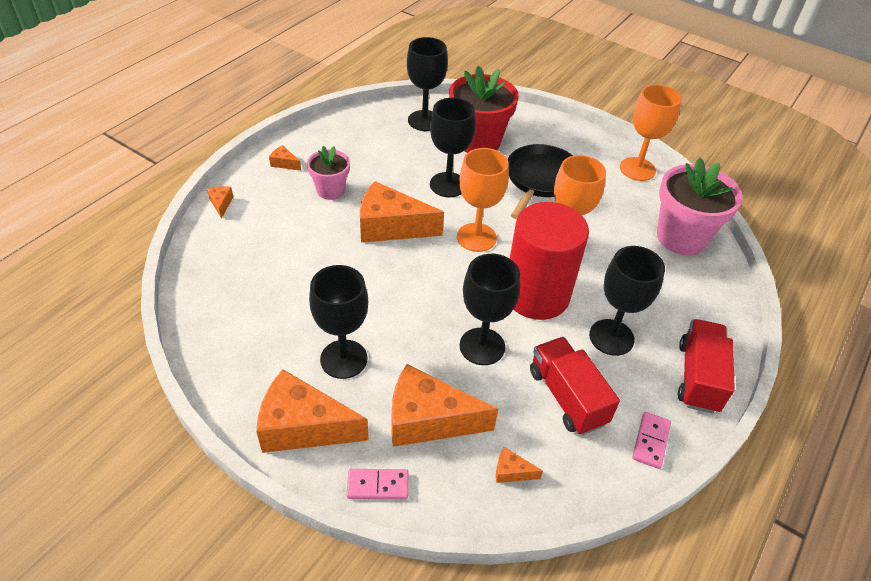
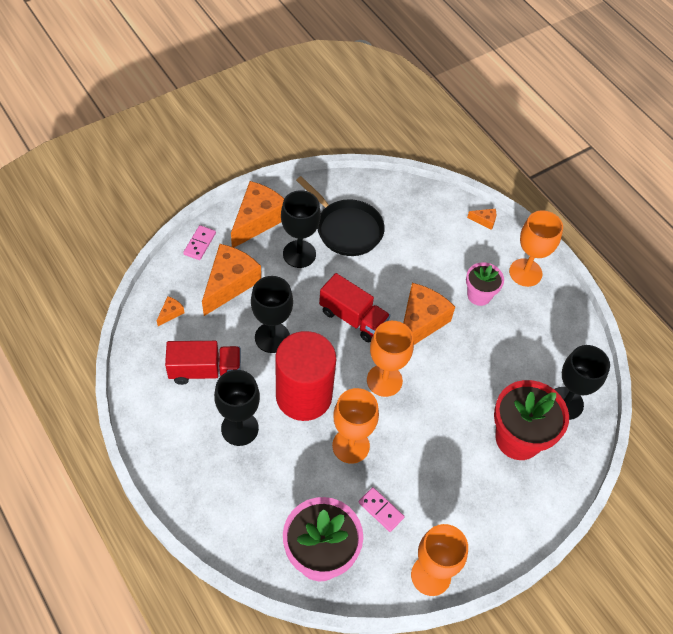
camera: 110 degrees right, 10 degrees up
(284, 163) = (525, 272): orange cheese -> orange goblet
(448, 185) = (459, 386): black goblet -> none
(540, 179) = (443, 469): black pan -> black pan (347, 229)
(650, 441) = (146, 404): pink domino -> pink domino (381, 510)
(698, 377) = (175, 469): red truck -> red truck (353, 318)

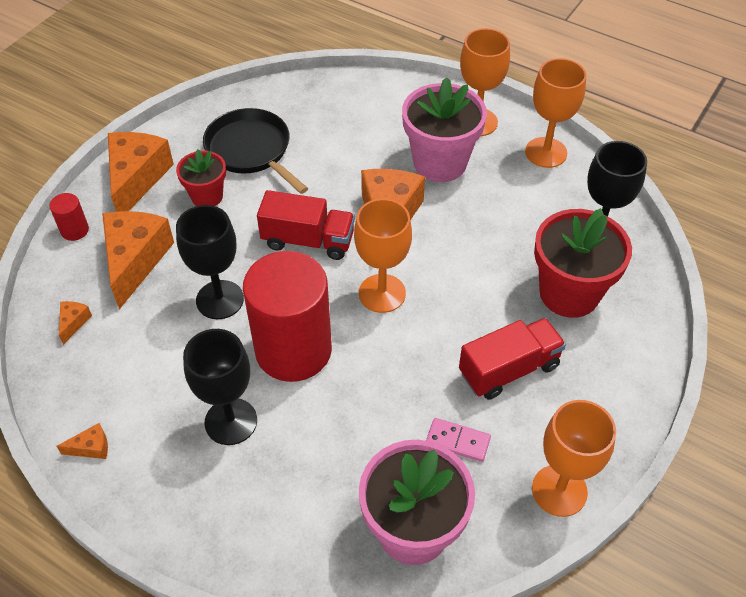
camera: 20 degrees left, 5 degrees down
(199, 244) = (74, 230): pink domino -> red cylinder
(205, 371) = (152, 372): red truck -> red truck (509, 369)
(299, 254) = (207, 196): black goblet -> red flower pot
(347, 229) = (251, 150): black pan -> black pan turned 150 degrees counterclockwise
(351, 446) = (381, 383): orange goblet -> orange goblet (546, 152)
(479, 295) = (440, 163): pink flower pot -> pink flower pot, size x1.73
(484, 221) = (403, 88): orange cheese -> orange cheese (91, 447)

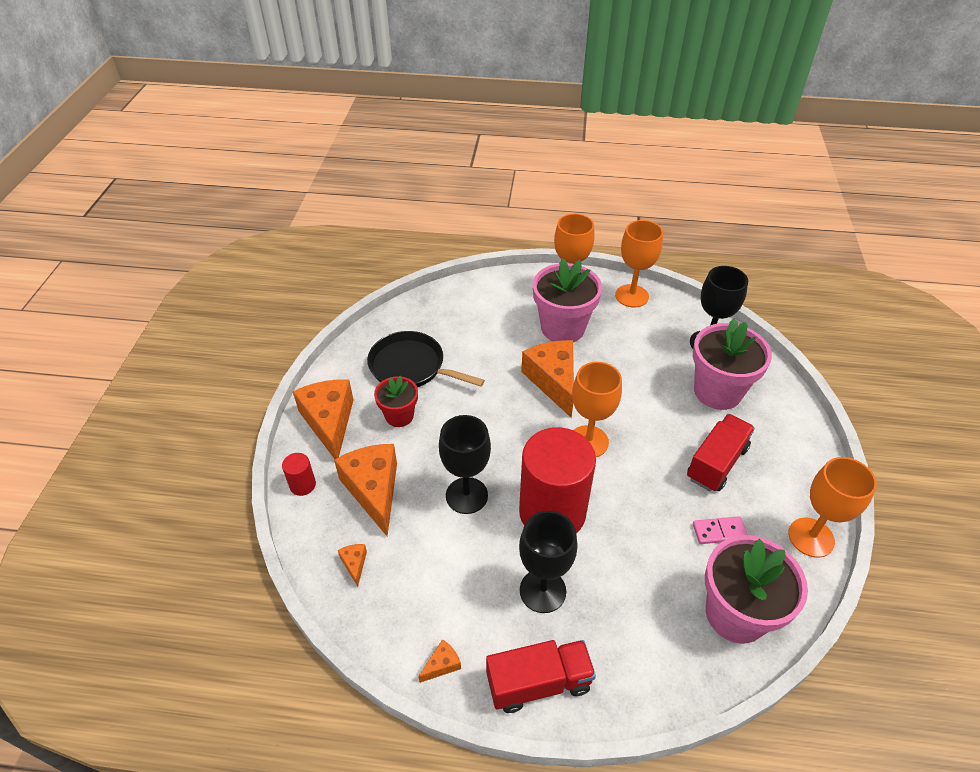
camera: 25 degrees left, 5 degrees down
(308, 240) = (505, 422): red truck -> red truck (538, 683)
(569, 293) = (717, 391): red flower pot -> pink flower pot

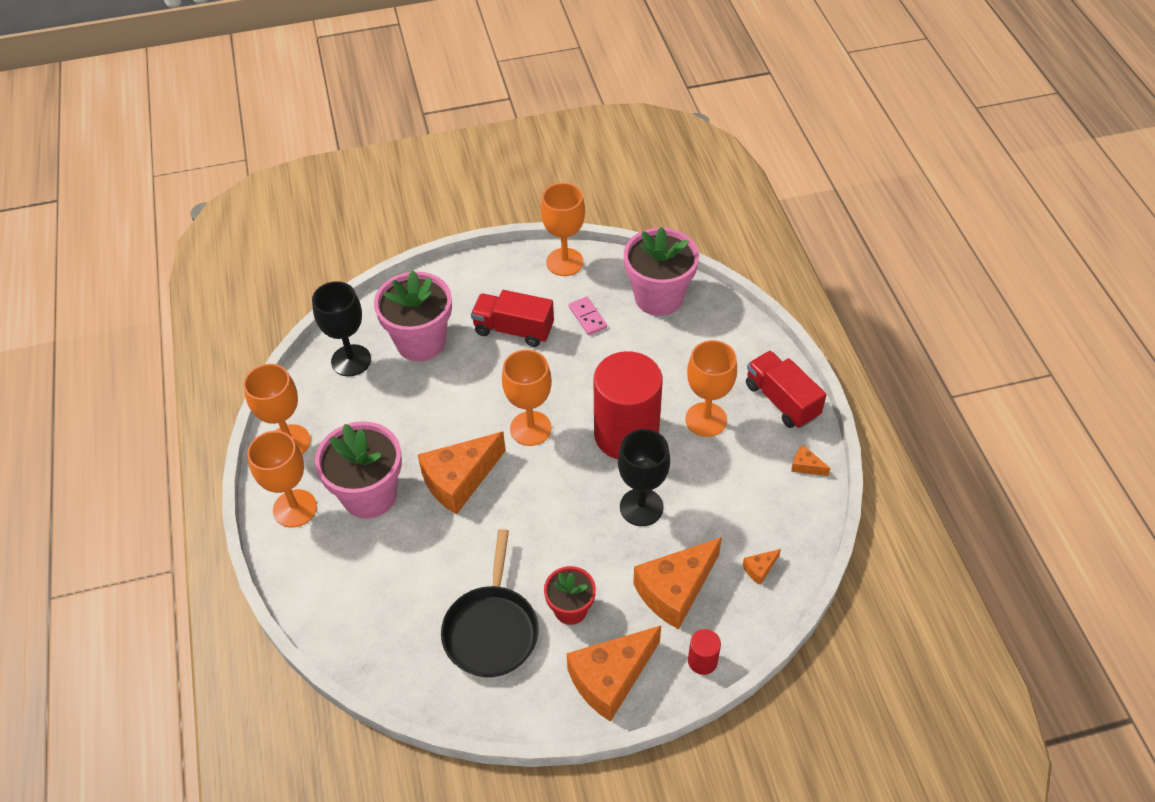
camera: 110 degrees left, 5 degrees up
(542, 591) = (706, 419): black goblet -> orange goblet

